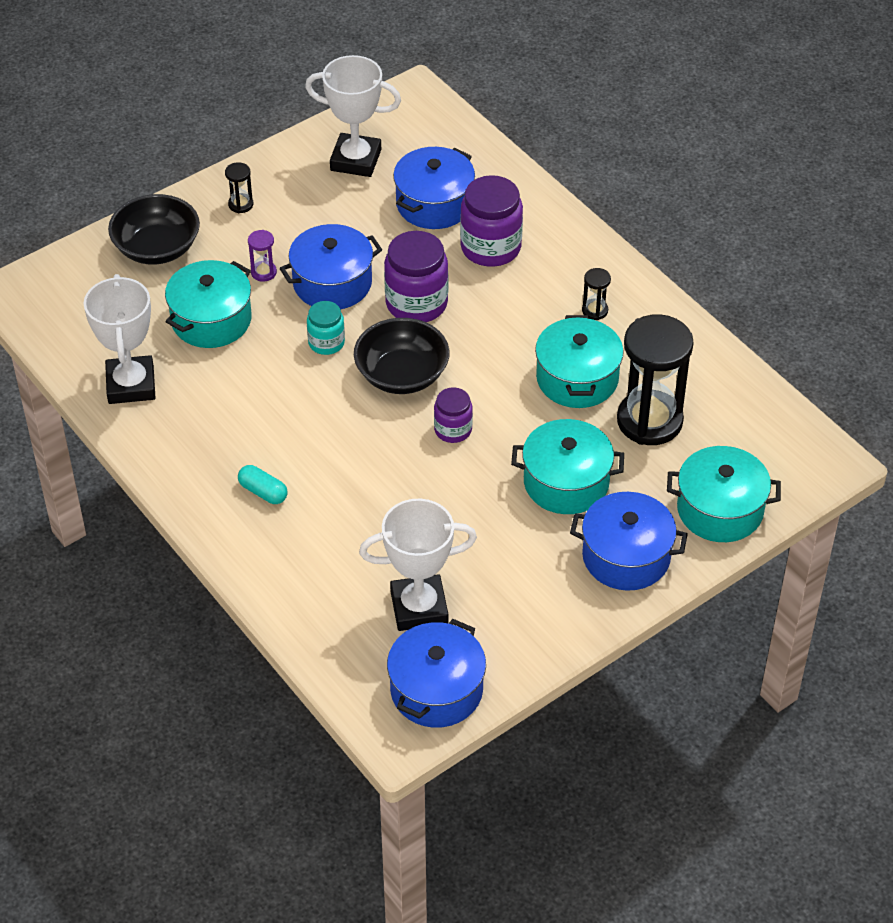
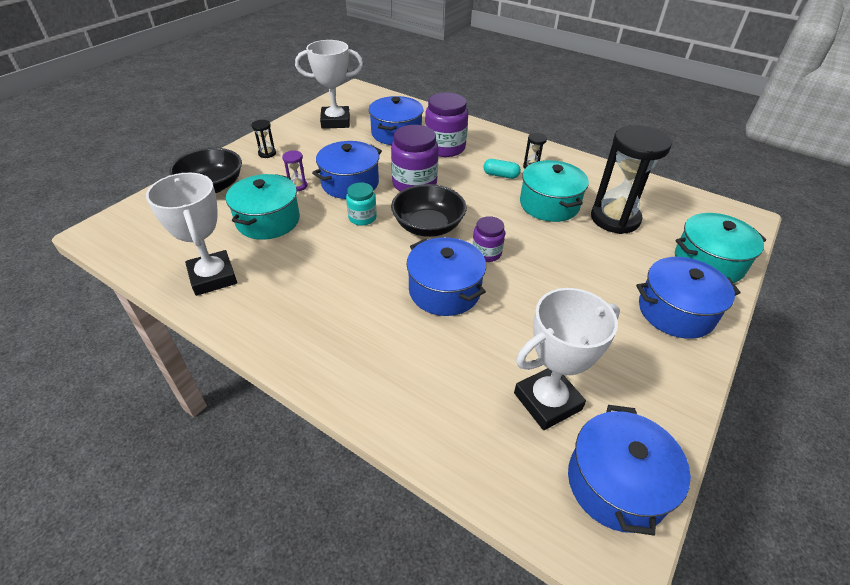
camera: 20 degrees left, 5 degrees down
(263, 492) = (358, 334): turquoise capsule -> turquoise capsule (500, 175)
(378, 465) = (444, 290): none -> blue pot
(566, 482) = (591, 269): turquoise pot -> none

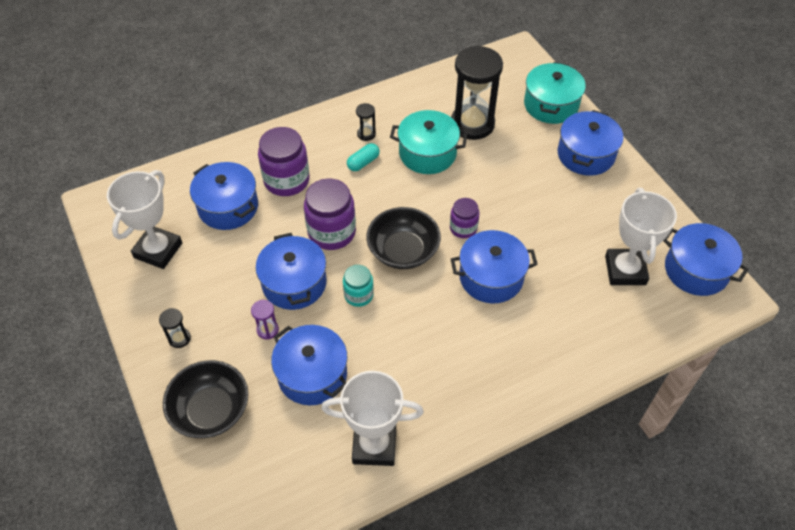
camera: 60 degrees left, 10 degrees up
(268, 220) = (312, 374): turquoise pot -> blue pot

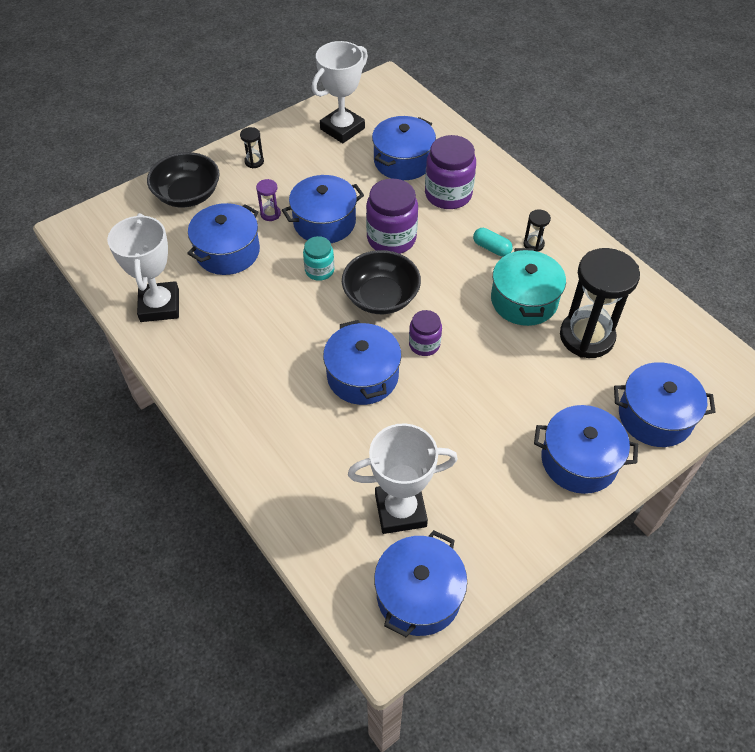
camera: 80 degrees right, 0 degrees up
(158, 250) = (342, 129): white trophy -> white trophy turned 60 degrees counterclockwise
(551, 105) = (655, 416): turquoise pot -> blue pot

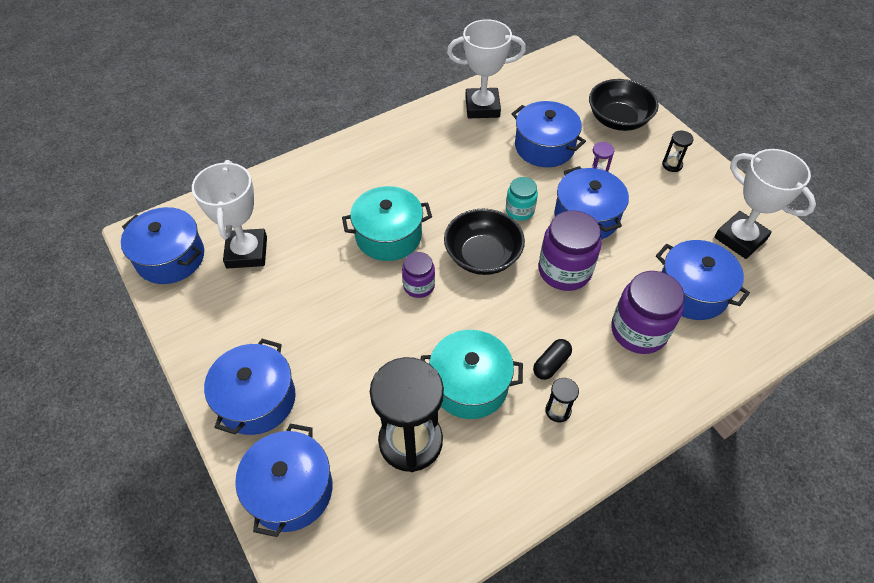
camera: 95 degrees right, 0 degrees up
(362, 376) = (388, 236): blue pot -> turquoise pot
(491, 248) = (551, 364): turquoise capsule -> black capsule

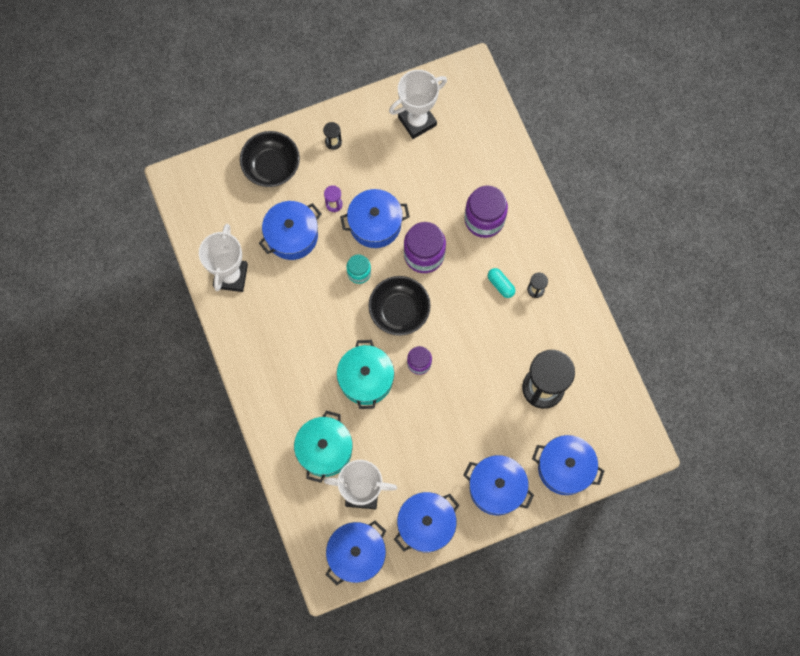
camera: 80 degrees left, 20 degrees up
(469, 385) = (508, 342): turquoise pot -> turquoise pot (325, 450)
(551, 364) = (500, 285): black capsule -> turquoise capsule
(692, 291) = (458, 172): blue pot -> blue pot (426, 524)

